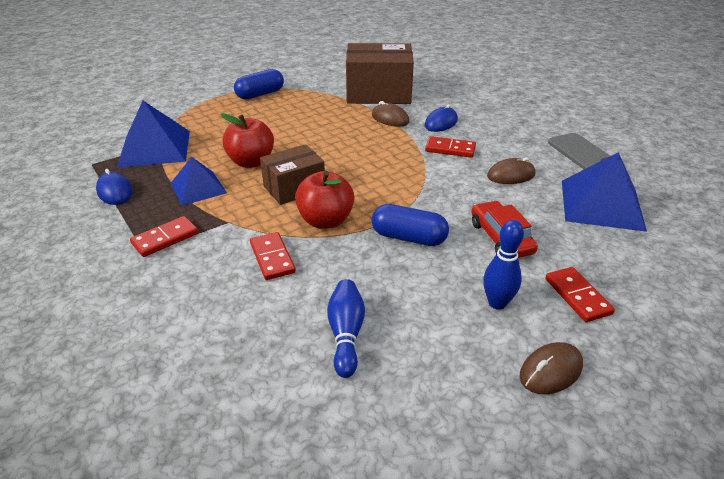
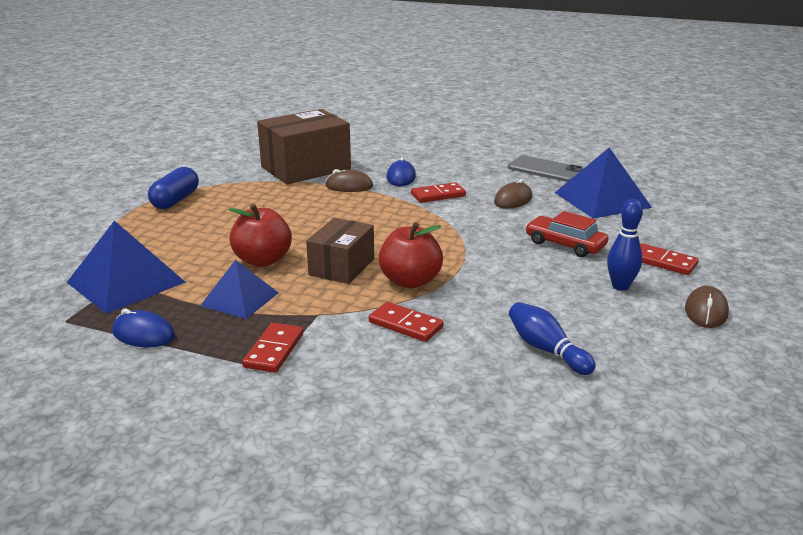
camera: 35 degrees left, 10 degrees down
(408, 238) = (497, 268): blue capsule -> none

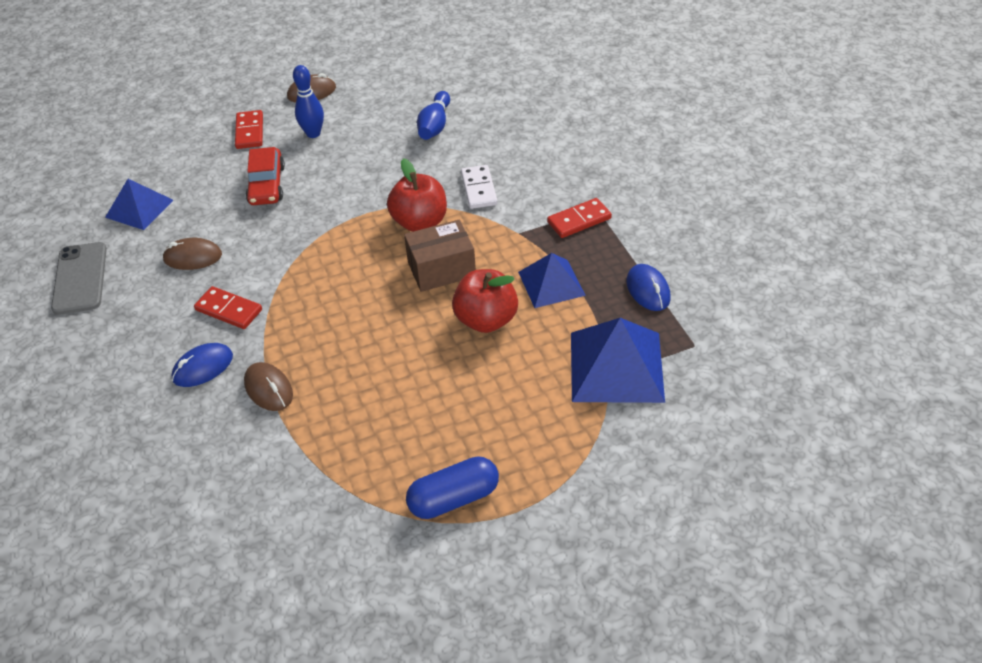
camera: 130 degrees left, 20 degrees up
(306, 168) = (249, 469): brown box -> none
(405, 325) = (479, 189): red domino -> white domino
(602, 199) = (139, 208): blue pyramid -> blue pyramid, size x0.63

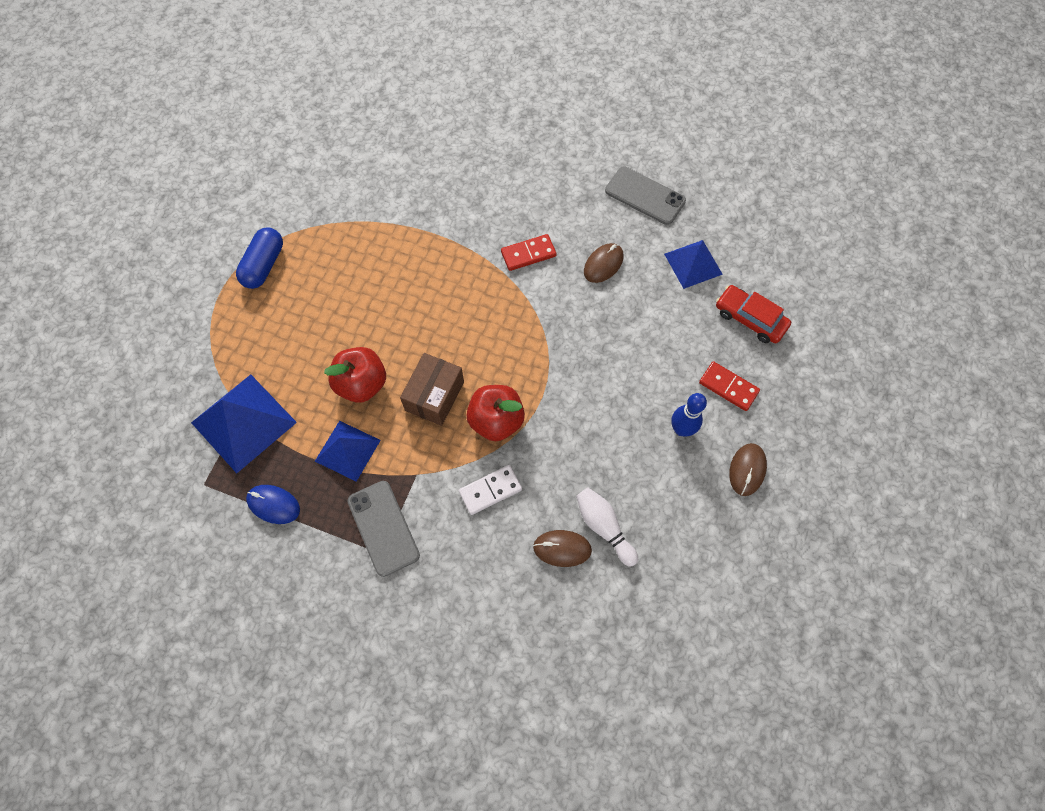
camera: 130 degrees right, 20 degrees up
(203, 367) = (491, 213): blue mouse -> none
(266, 185) = (643, 355): red car -> red car (750, 319)
(269, 389) = (437, 234): brown mouse -> brown mouse (562, 548)
(435, 125) = (604, 527): blue bowling pin -> white bowling pin
(479, 189) = (490, 490): white domino -> white domino turned 60 degrees counterclockwise
(579, 220) = (383, 528): red domino -> grey phone

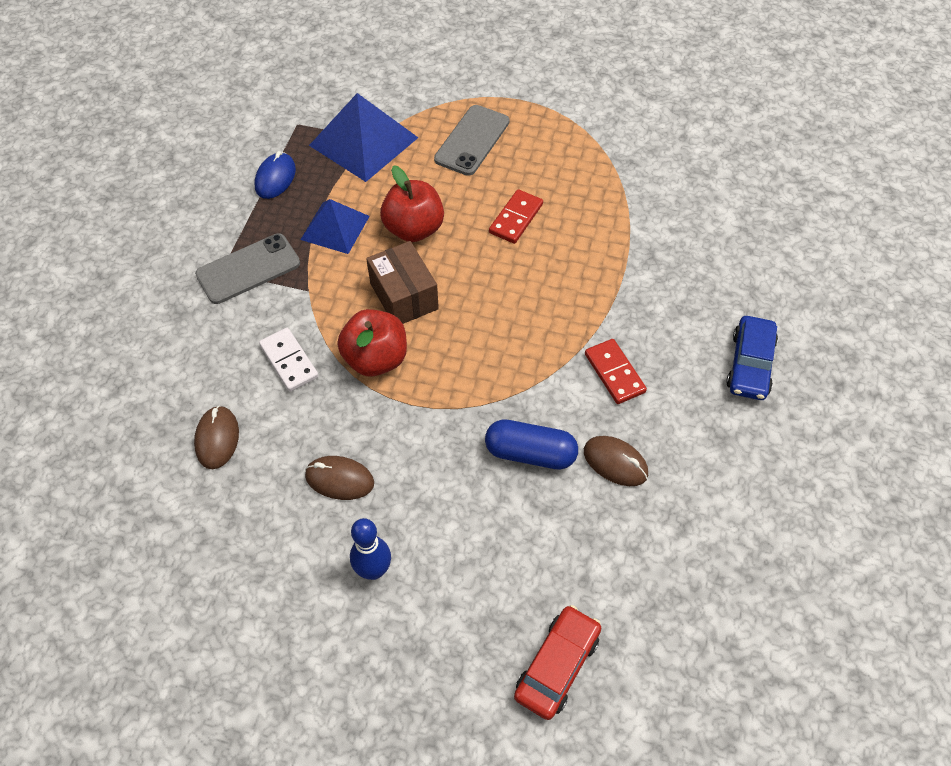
camera: 85 degrees right, 10 degrees down
(264, 265) = (550, 126): blue capsule -> blue capsule (530, 453)
(434, 396) = (404, 296): brown box -> brown box turned 45 degrees clockwise
(530, 170) = (750, 364): none -> blue car
(604, 527) = (242, 482): white bowling pin -> none
(645, 196) = (744, 512): grey phone -> grey phone (472, 140)
(693, 264) = (639, 582): blue pyramid -> none
(728, 387) = (441, 633): red domino -> red domino (516, 218)
(747, 470) = (316, 658): brown mouse -> brown mouse (339, 479)

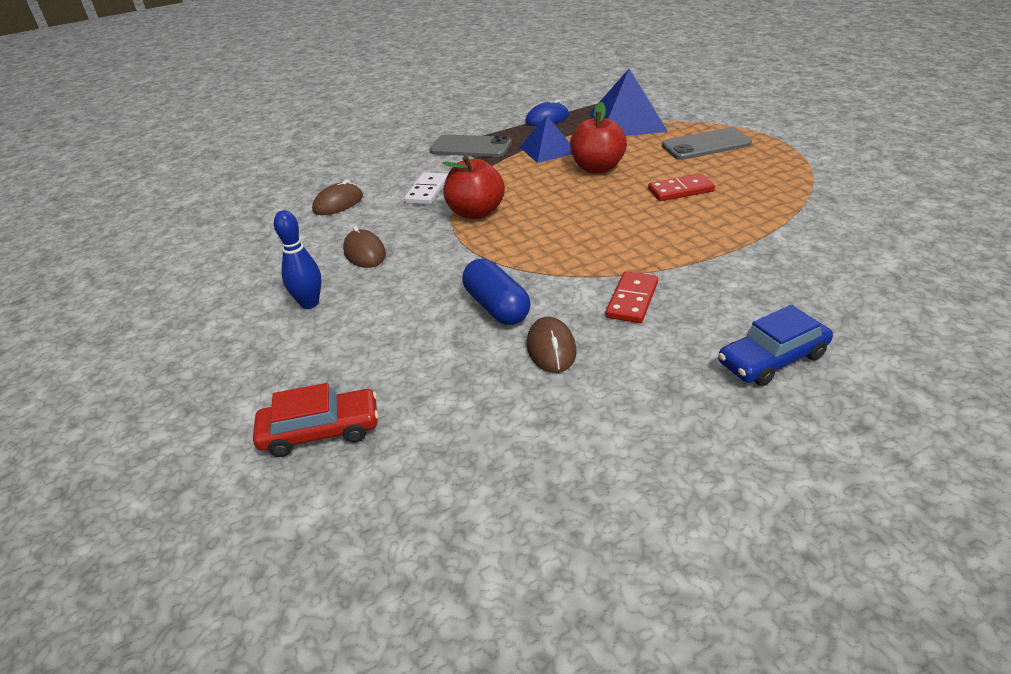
camera: 50 degrees right, 20 degrees down
(404, 296) = (540, 194): brown box -> none

